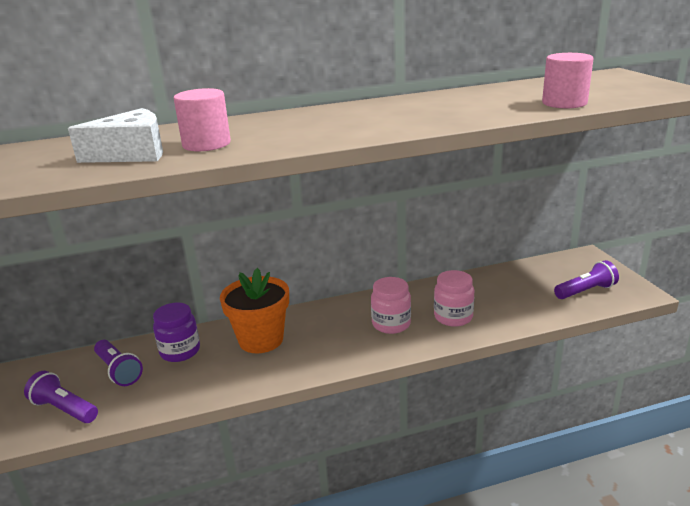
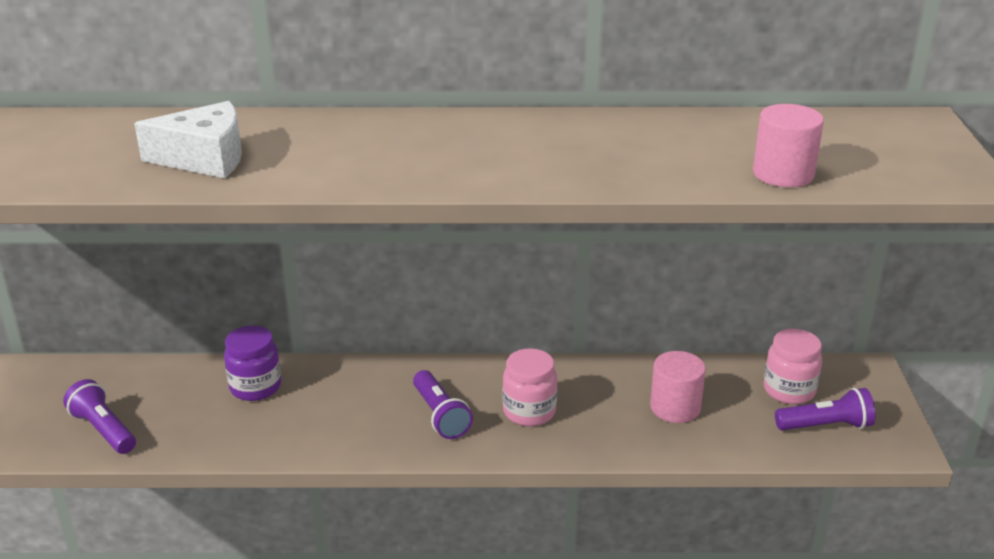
camera: 15 degrees right, 5 degrees up
(118, 371) = (177, 396): purple flashlight -> purple flashlight (440, 415)
(206, 144) = (293, 159): pink cylinder -> pink cylinder (675, 407)
(261, 340) = (357, 394): orange flower pot -> none
(453, 317) = (616, 421): pink jar -> pink jar (789, 390)

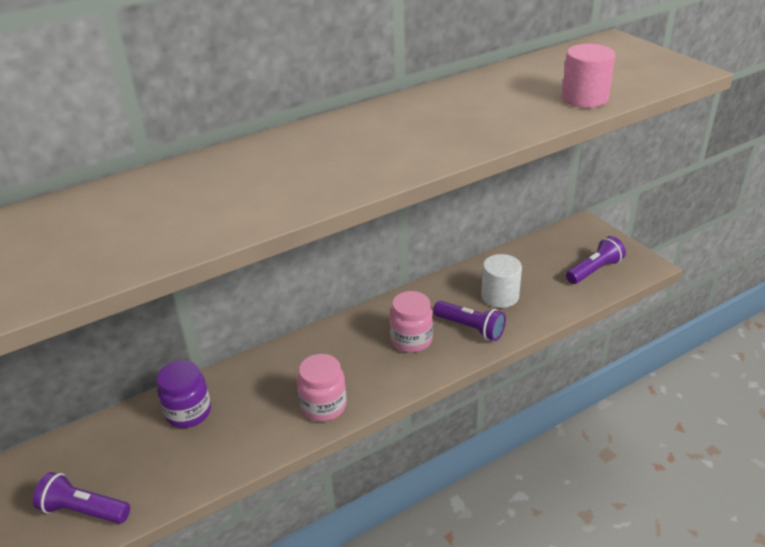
camera: 30 degrees left, 5 degrees up
(205, 158) = (144, 226): white cheese -> none
(440, 415) = (353, 370): purple flashlight -> purple flashlight (470, 328)
(675, 407) = (500, 296): pink cylinder -> white cylinder
(789, 390) = (554, 256): pink jar -> pink jar (324, 406)

